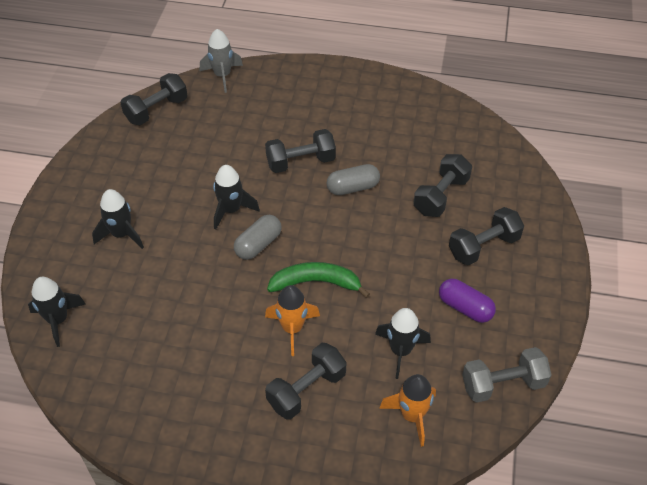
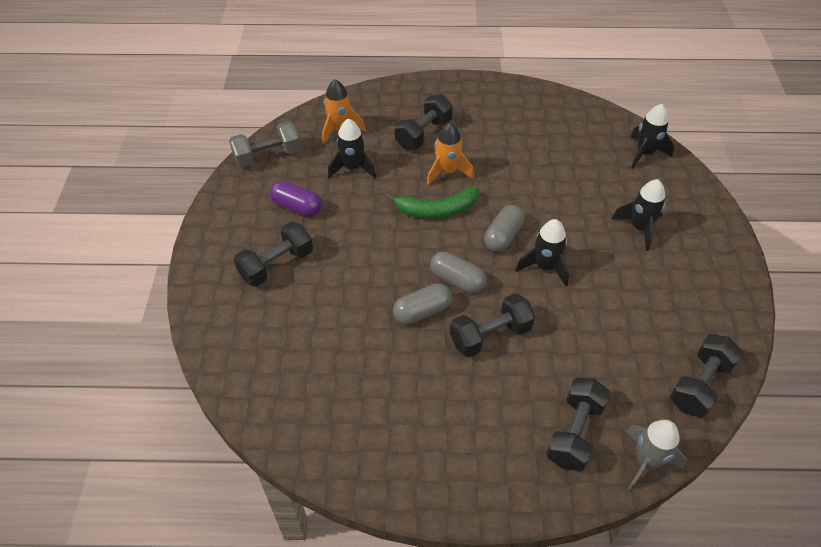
camera: 170 degrees right, 0 degrees up
(315, 209) = (457, 280): none -> grey capsule
(441, 196) = (321, 315): black dumbbell -> black dumbbell (574, 433)

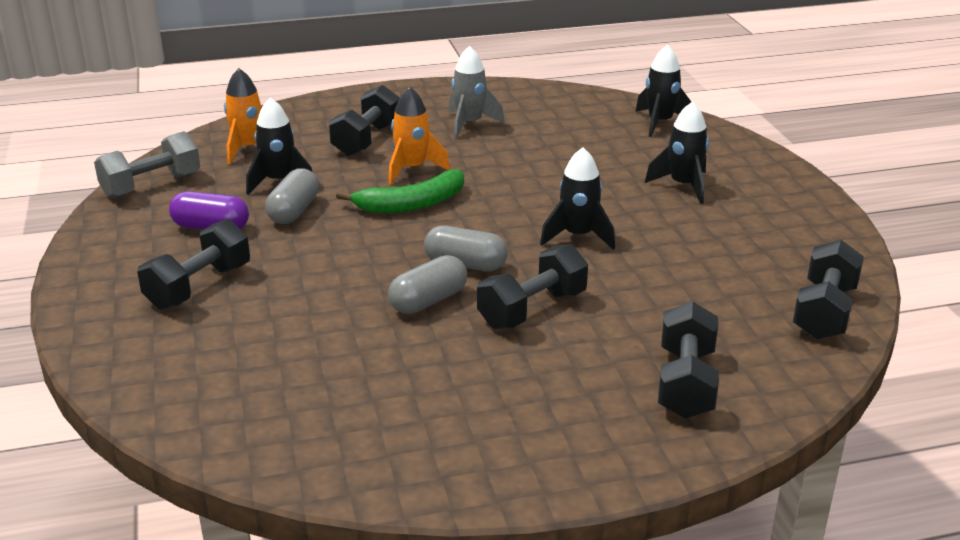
camera: 15 degrees left, 20 degrees down
(503, 236) = (511, 216): grey capsule -> grey capsule (294, 211)
(646, 462) = (792, 395): grey rocket -> grey rocket (469, 124)

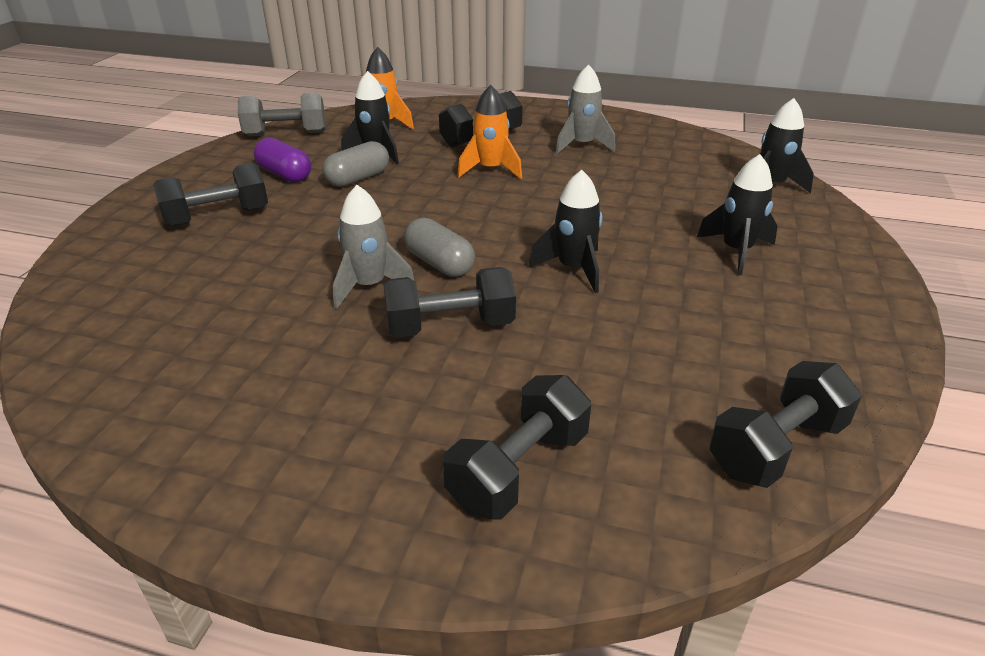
camera: 30 degrees right, 5 degrees up
(411, 204) = (455, 198): green banana -> none
(428, 301) = (369, 286): grey capsule -> grey rocket

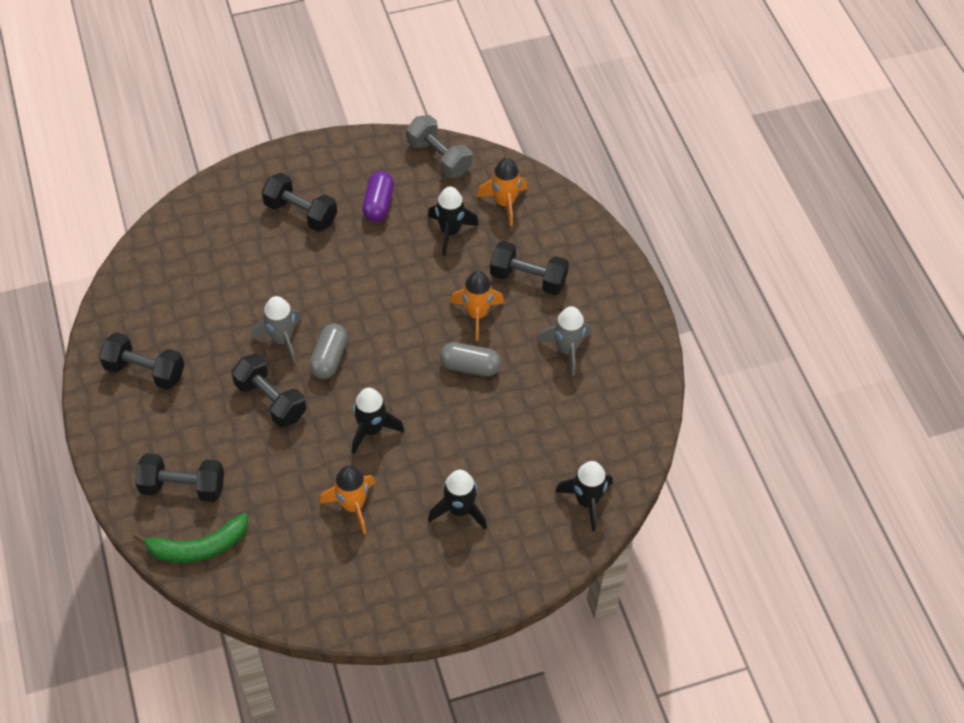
camera: 55 degrees right, 20 degrees up
(358, 179) = (404, 248): grey capsule -> grey capsule (470, 366)
(654, 497) = (198, 547): none -> green banana
(679, 319) = (352, 506): none -> orange rocket
(776, 447) = (264, 586): black dumbbell -> black dumbbell (145, 371)

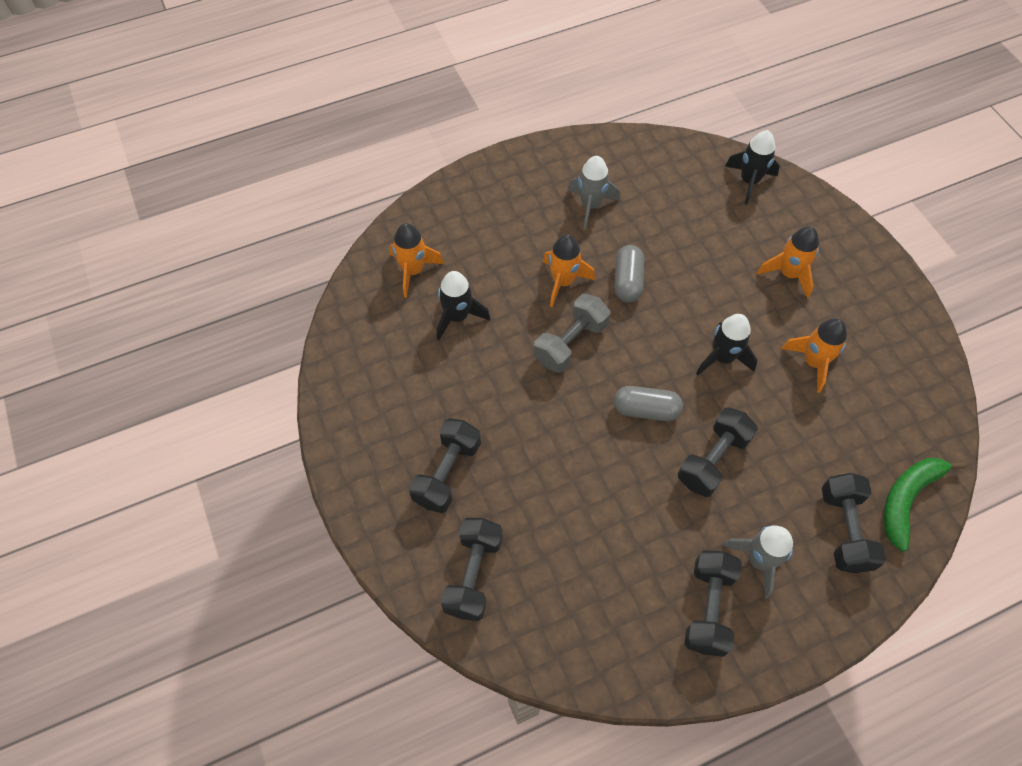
camera: 95 degrees left, 5 degrees up
(198, 547) = (907, 499): green banana -> green banana turned 120 degrees counterclockwise
(282, 340) = (631, 462): grey rocket -> grey rocket (759, 560)
(378, 204) = (425, 391): purple capsule -> none
(439, 158) = (351, 339): grey dumbbell -> grey dumbbell (570, 343)
(459, 510) = (788, 274): black rocket -> orange rocket
(528, 278) = (510, 242): black dumbbell -> black dumbbell (473, 574)

